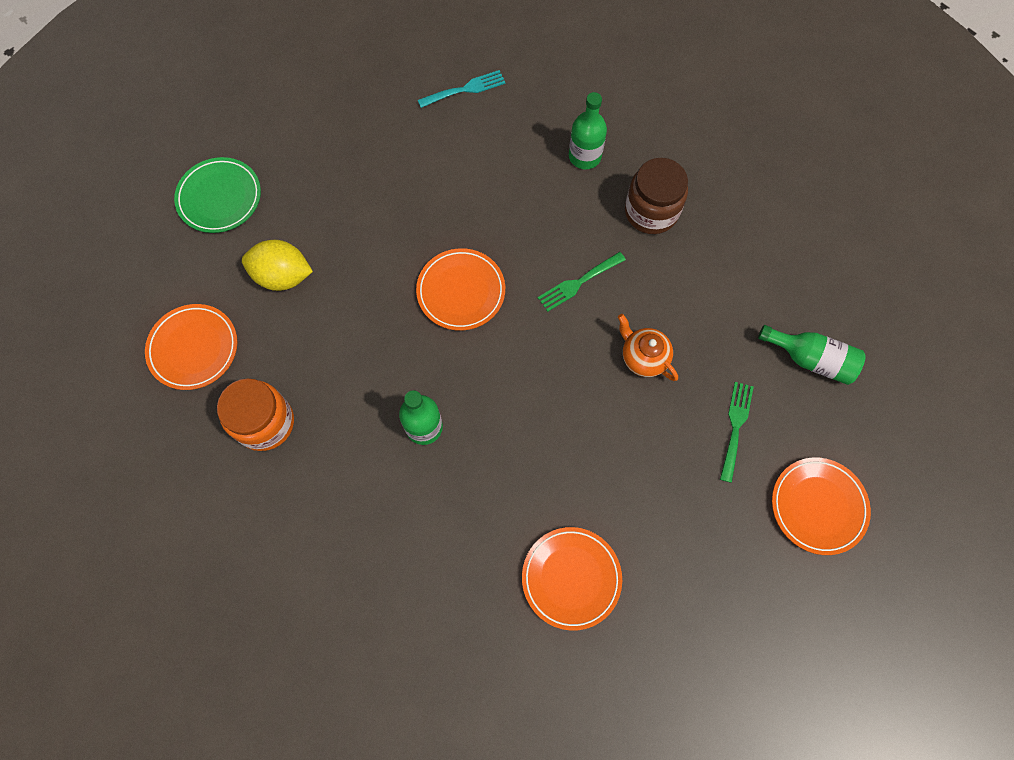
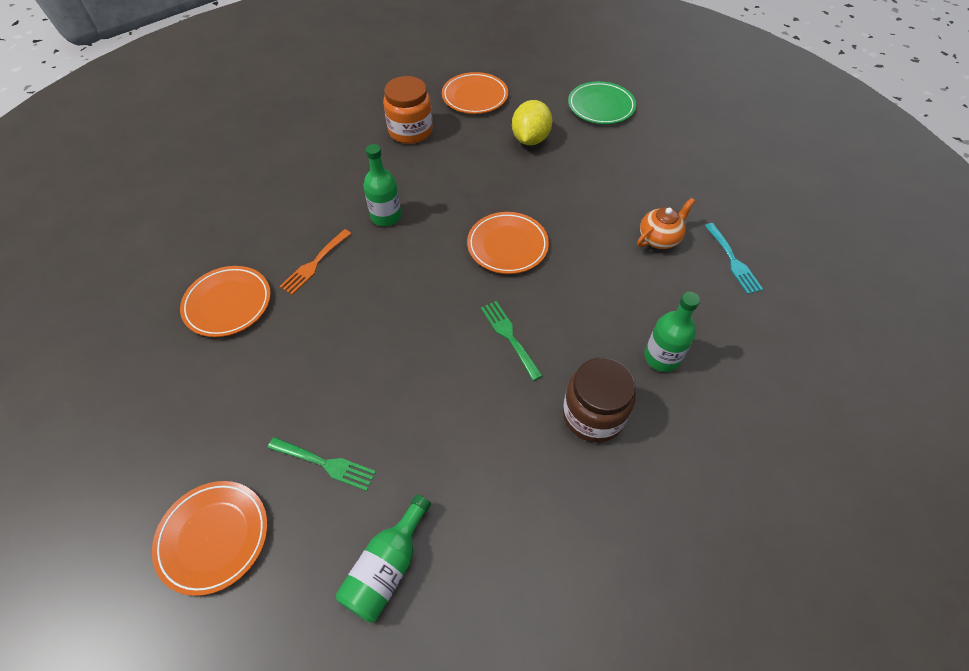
camera: 95 degrees right, 15 degrees down
(504, 494) = (314, 264): none -> orange fork
(643, 357) = (420, 385): orange teapot -> orange teapot (659, 238)

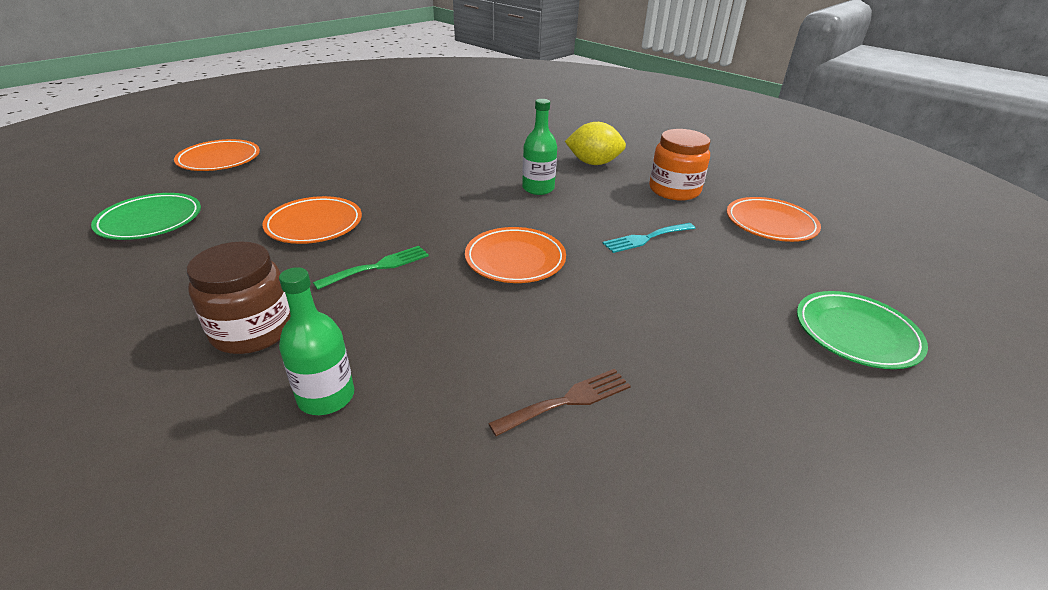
camera: 80 degrees right, 20 degrees down
(228, 304) = (423, 140): orange plate -> orange plate (314, 224)
(314, 264) = (469, 164): orange fork -> none
(326, 464) = (260, 189): green fork -> none
(387, 567) = (150, 221): green bottle -> green plate
(530, 139) = (720, 268): yellow lemon -> yellow lemon (593, 163)
(659, 238) = (567, 401): orange teapot -> brown fork
(733, 261) = (538, 511): turquoise fork -> turquoise fork (646, 238)

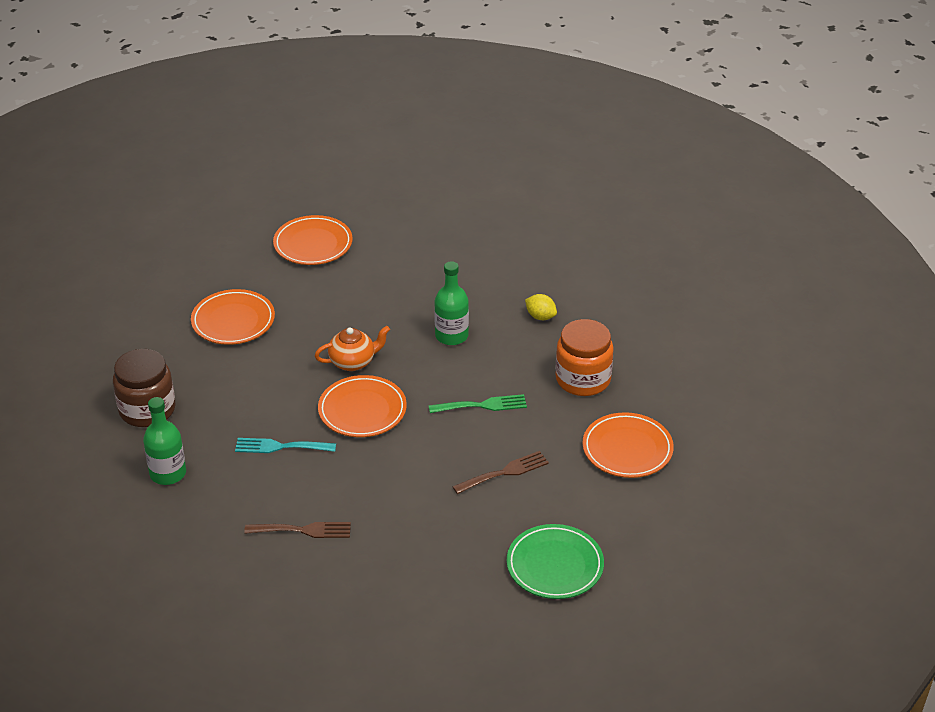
camera: 30 degrees right, 5 degrees up
(150, 221) = (116, 278): green plate -> none
(219, 160) = (194, 209): orange plate -> orange plate (313, 244)
(378, 266) = (256, 382): green fork -> green fork (482, 405)
(468, 225) = (353, 362): none -> orange teapot
(593, 163) = (540, 316): yellow lemon -> yellow lemon, size x0.56
(646, 238) = (491, 426): turquoise fork -> turquoise fork (280, 447)
(703, 269) = (504, 472): none -> brown fork

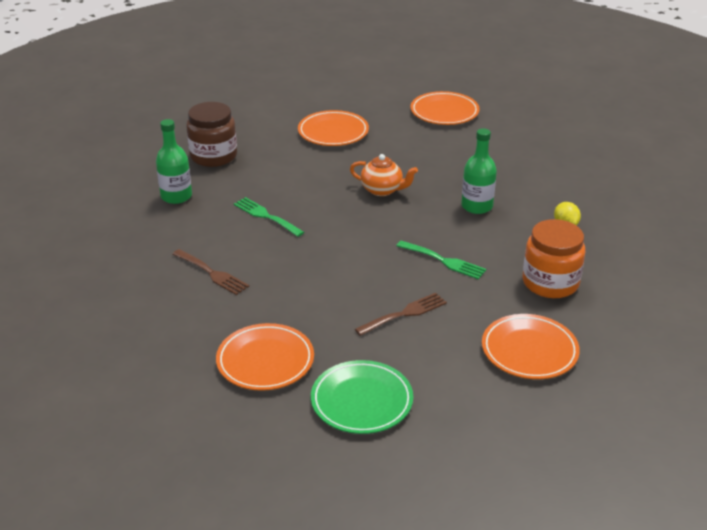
camera: 40 degrees right, 5 degrees down
(280, 447) = (266, 216): turquoise fork -> green fork
(362, 410) = (350, 221): orange plate -> orange plate (265, 361)
(504, 472) = (404, 314): brown fork -> brown fork turned 45 degrees counterclockwise

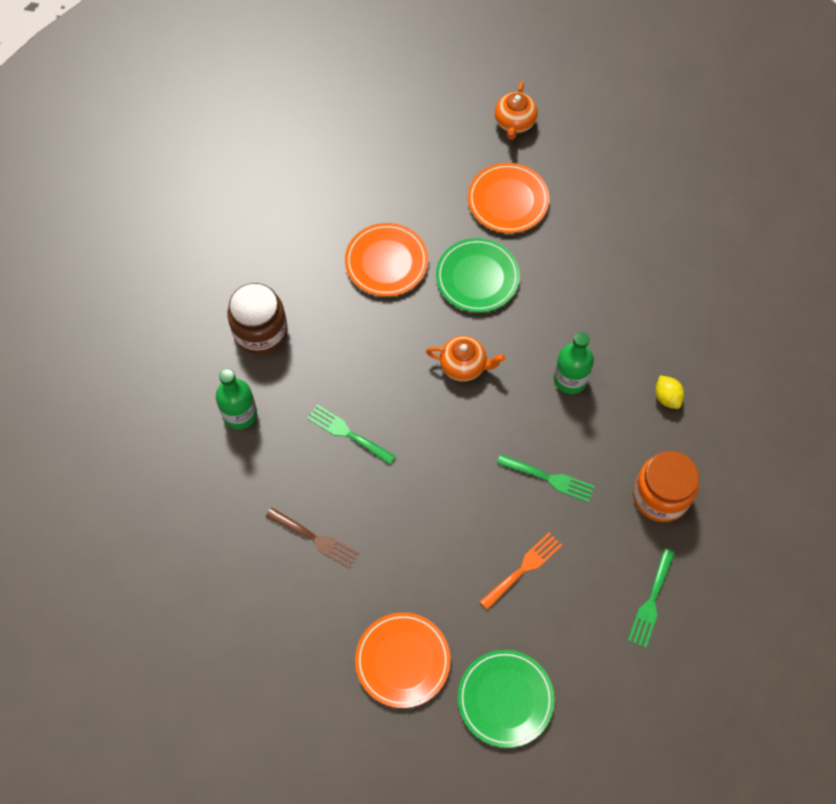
camera: 10 degrees left, 30 degrees up
(404, 314) = (523, 568): brown fork -> orange fork
(408, 146) = (477, 277): none -> green plate
(459, 78) = (514, 123): none -> orange teapot
(529, 351) = (651, 602): orange plate -> green fork

